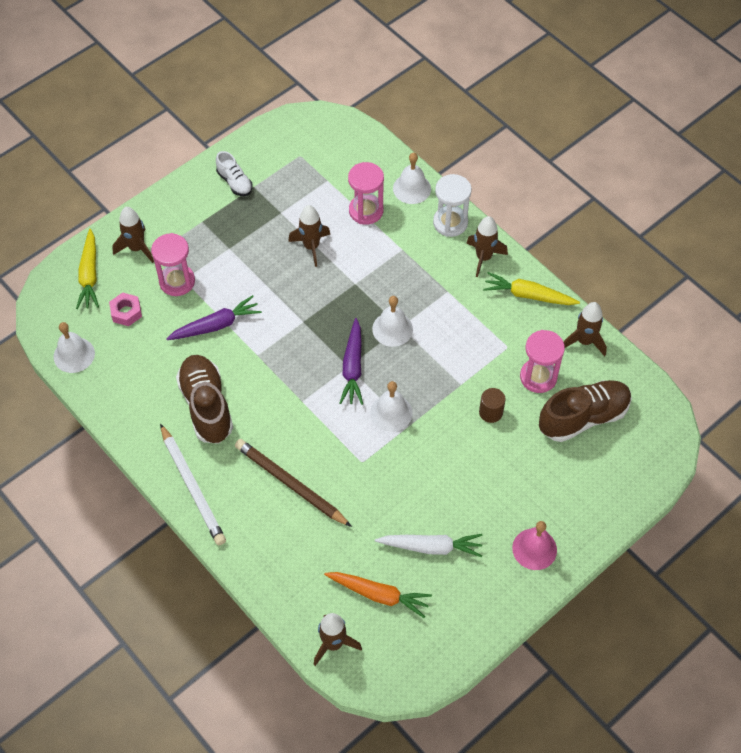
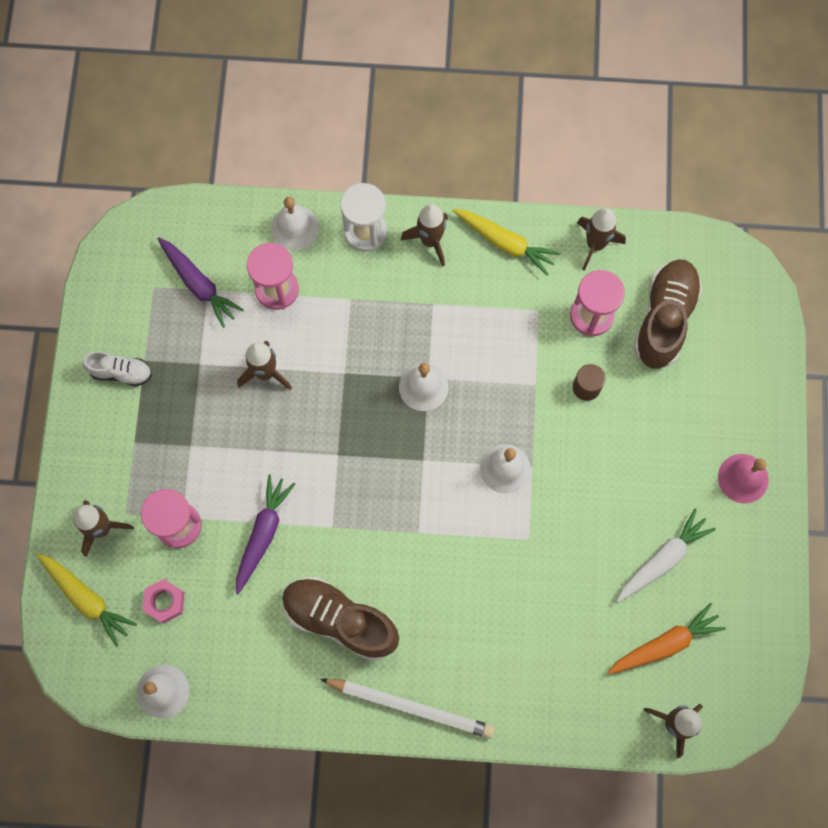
camera: 45 degrees left, 15 degrees up
(290, 484) = (491, 619): brown pencil -> none
(353, 367) = (428, 457): purple carrot -> purple carrot (199, 285)
(528, 295) = (505, 243): yellow carrot -> yellow carrot turned 120 degrees counterclockwise

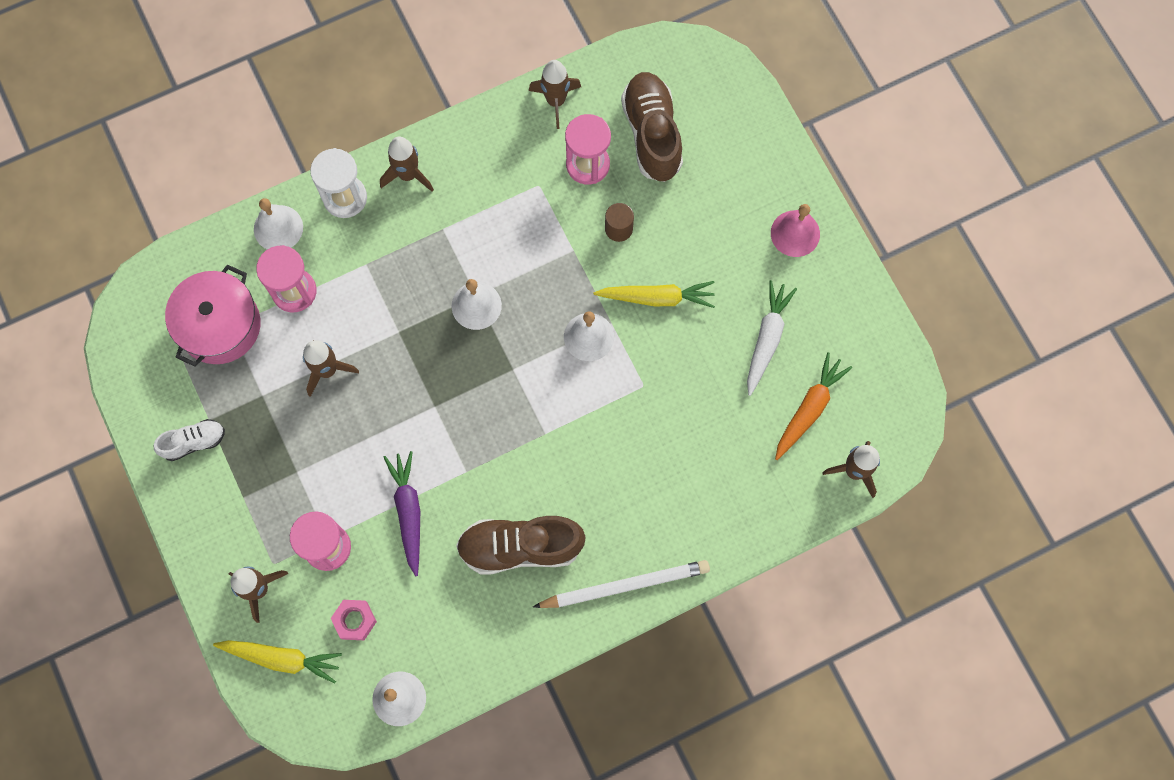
camera: 30 degrees left, 0 degrees up
(199, 285) = (220, 325): purple carrot -> pink pot
(505, 243) = (476, 141): yellow carrot -> yellow carrot (657, 298)

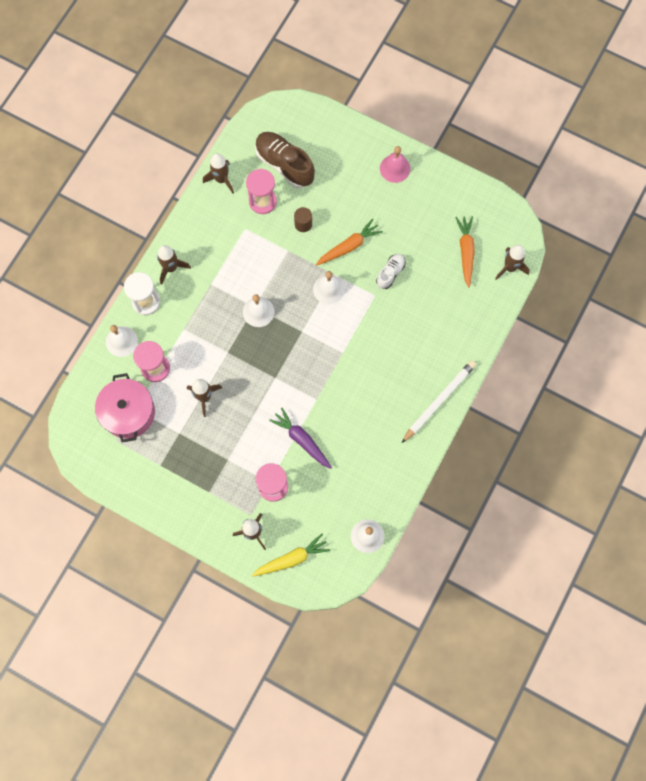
camera: 35 degrees left, 0 degrees up
(194, 442) = (161, 482): white shoe -> white shoe (390, 273)
(355, 620) = (315, 513): pink nut -> none
(520, 547) = (372, 418): brown shoe -> none
(657, 298) = (349, 246): yellow carrot -> orange carrot
(767, 338) = (419, 230): white carrot -> none

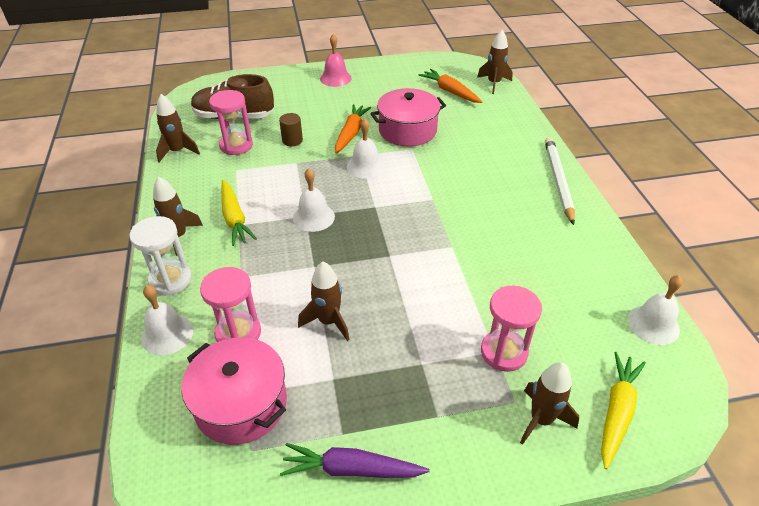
camera: 40 degrees left, 30 degrees down
(212, 276) = (234, 218): none -> yellow carrot
(301, 440) = (479, 288): purple carrot -> purple carrot (351, 469)
(390, 273) = (407, 130): white shoe -> pink pot

